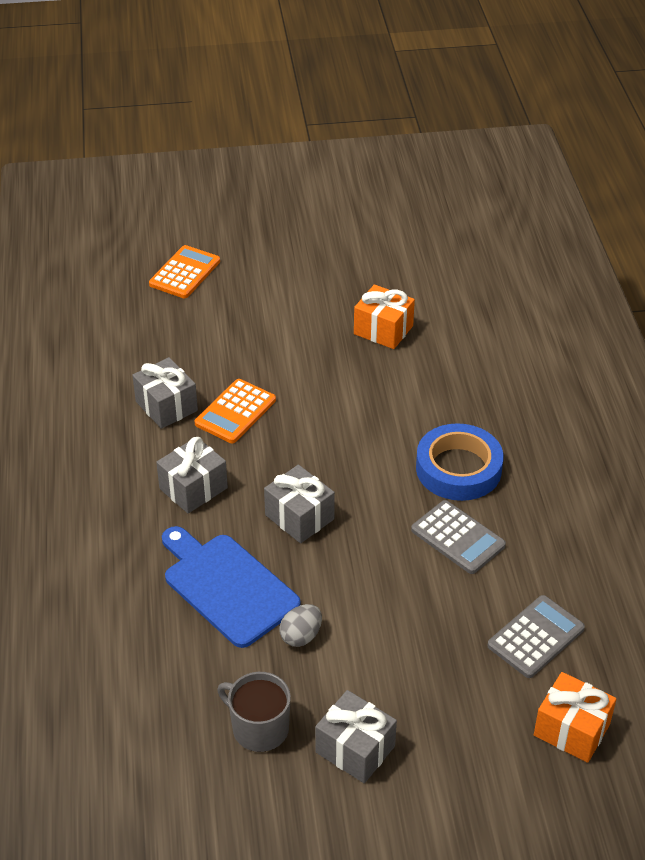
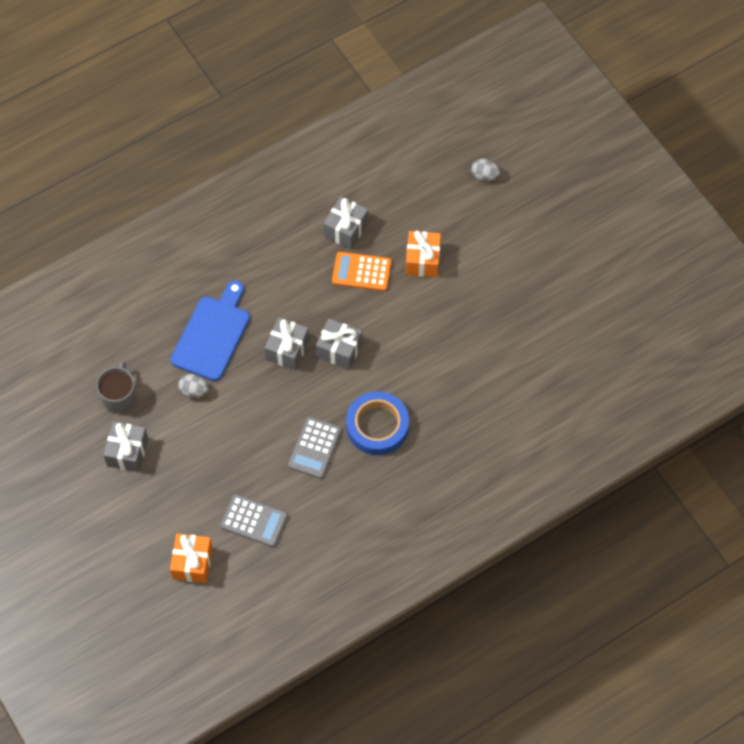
camera: 65 degrees right, 20 degrees up
(185, 273) = (484, 176): orange calculator -> grey egg
(193, 488) = (282, 279): grey gift -> grey gift (339, 350)
(383, 330) = (492, 327): orange gift -> orange gift (422, 260)

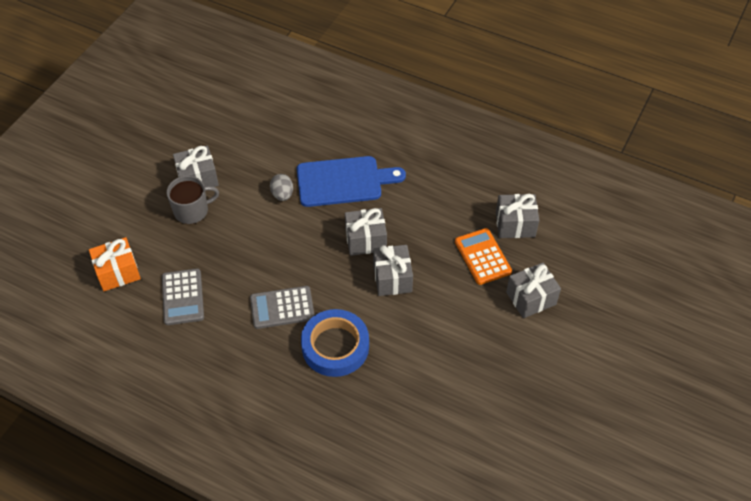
camera: 60 degrees right, 10 degrees down
(119, 397) = (245, 149): grey mug -> grey mug (192, 211)
(422, 260) = (531, 298): orange gift -> grey gift
(484, 176) = (660, 304): grey egg -> none

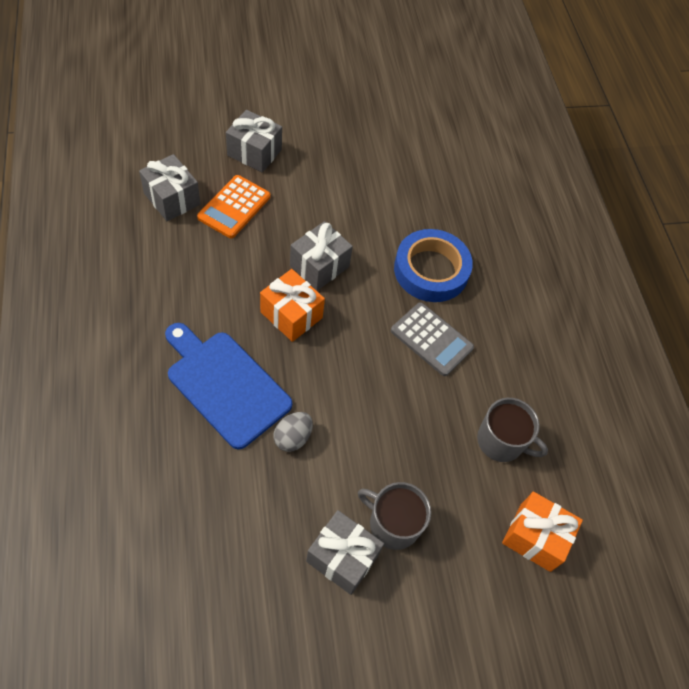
camera: 135 degrees left, 5 degrees up
(183, 297) = (501, 441): grey calculator -> grey mug
(365, 240) = (291, 315): grey gift -> orange gift

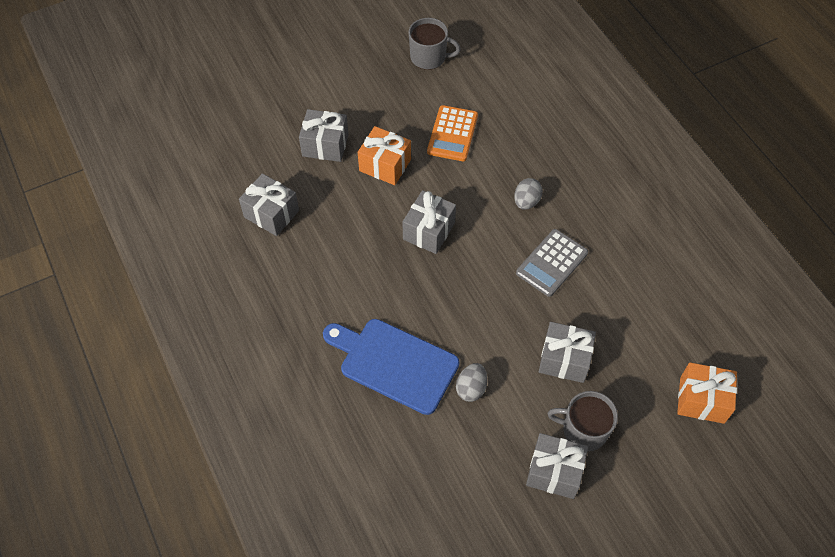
camera: 10 degrees left, 0 degrees up
(234, 207) = (330, 202): orange calculator -> orange calculator (452, 134)
(291, 315) = (423, 283): orange gift -> orange gift (385, 165)
(403, 442) = (564, 360): none -> grey gift
(431, 270) = (526, 202): blue tape -> grey egg
(431, 339) = (552, 263): grey calculator -> grey calculator turned 105 degrees clockwise
(501, 441) = (644, 330): grey mug -> grey mug (429, 57)

